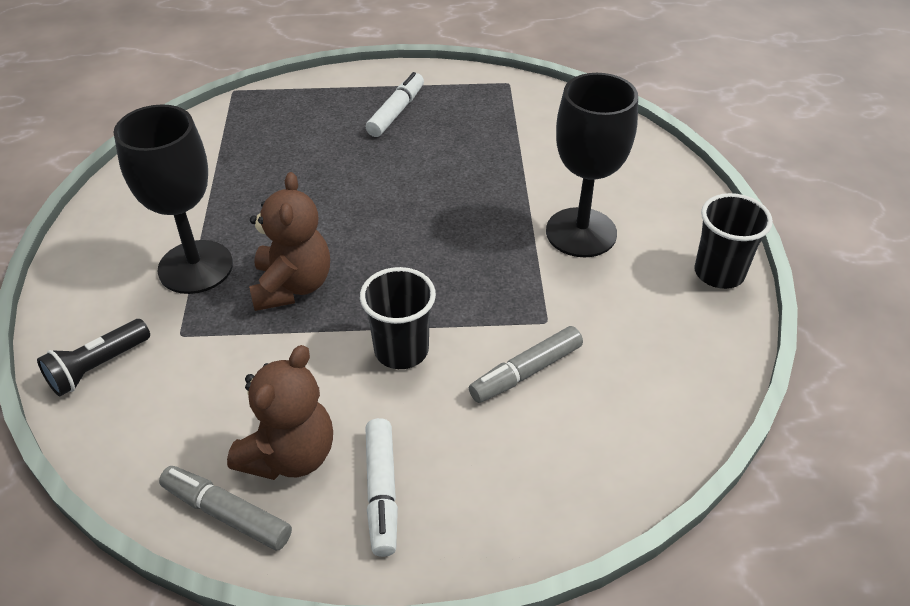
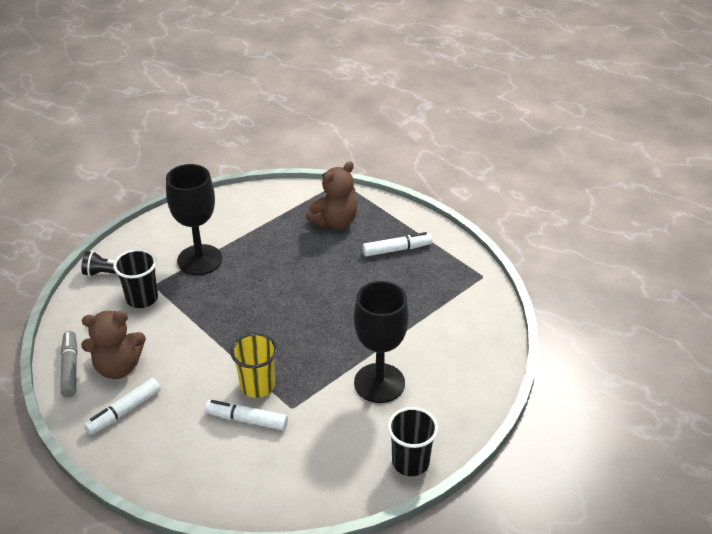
camera: 50 degrees right, 5 degrees down
(292, 286) = (220, 299): brown teddy bear -> brown teddy bear (335, 222)
(401, 350) = (216, 364): black cup -> black cup (142, 299)
(479, 332) = (257, 386): none -> yellow cup
(526, 372) = (247, 420): grey marker -> white marker

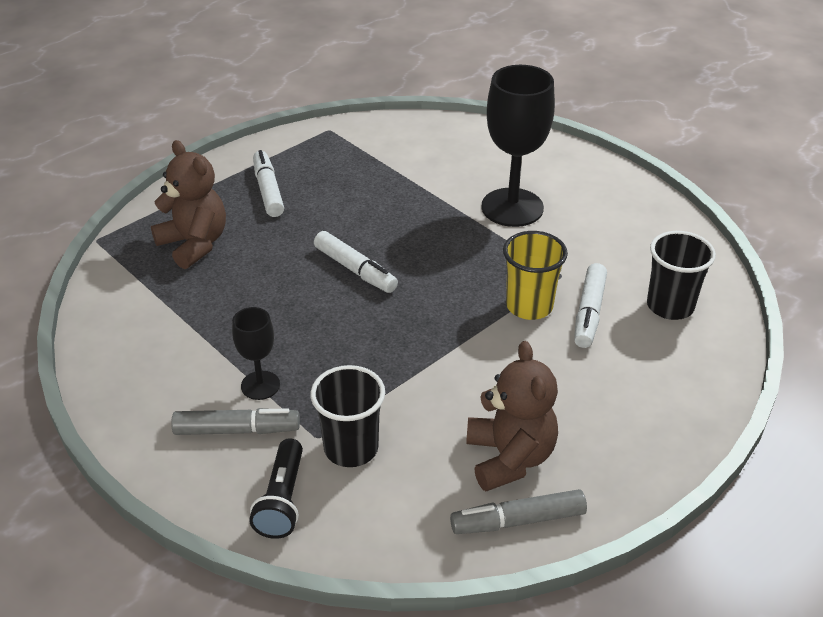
camera: 90 degrees left, 0 degrees up
(124, 411) = (596, 438): white marker -> white marker (355, 269)
(166, 253) = (237, 430): none -> grey marker
(200, 260) = (260, 385): black goblet -> black goblet, size x0.52
(410, 462) = (624, 188): black cup -> black cup (670, 306)

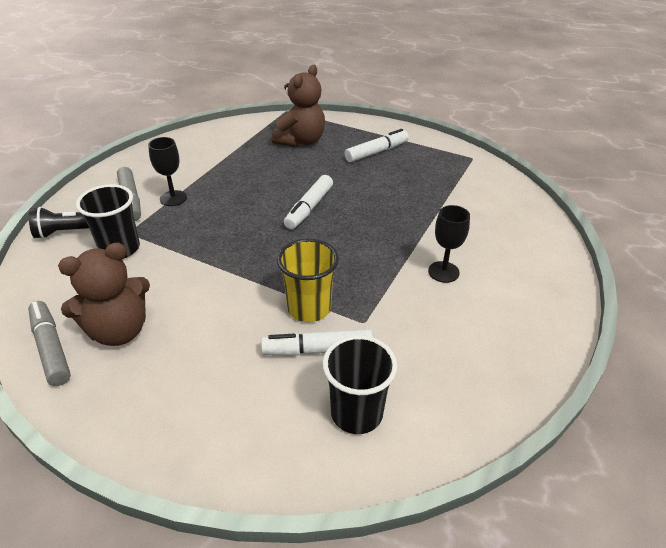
camera: 70 degrees right, 0 degrees up
(512, 207) = (443, 272): black goblet -> black goblet, size x0.52

